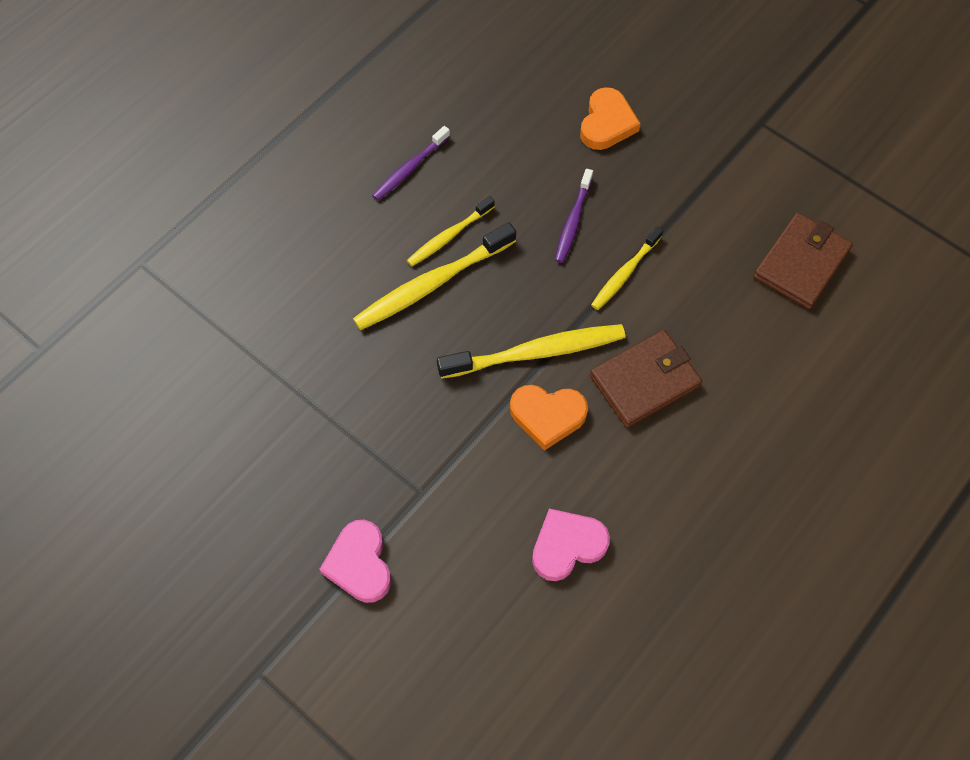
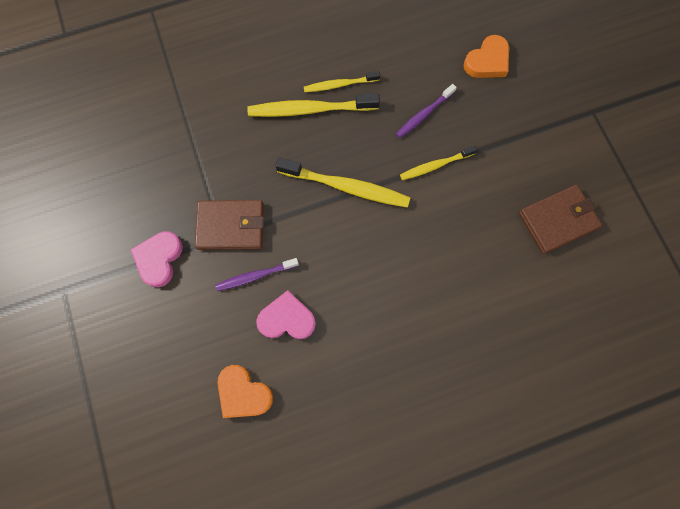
camera: 30 degrees right, 10 degrees up
(410, 168) = (343, 29): purple toothbrush -> purple toothbrush (255, 276)
(547, 416) = (327, 231): orange heart -> orange heart (243, 393)
(645, 381) = (403, 242): brown wallet -> brown wallet (231, 226)

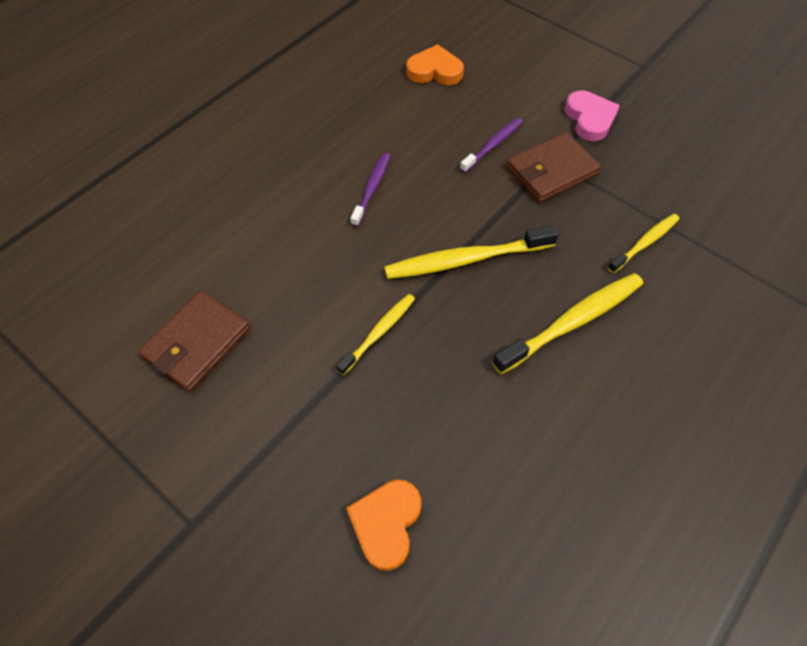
camera: 150 degrees right, 15 degrees down
(287, 319) = (438, 129): pink heart -> none
(339, 85) = (563, 372): yellow toothbrush -> yellow toothbrush (644, 243)
(424, 114) = (430, 390): purple toothbrush -> purple toothbrush (372, 188)

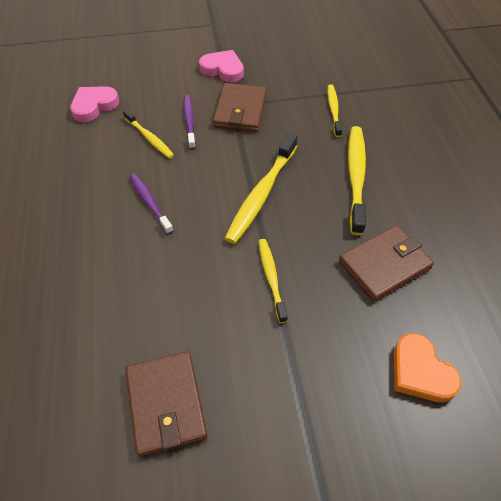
camera: 50 degrees left, 5 degrees down
(434, 71) = (94, 106): orange heart -> pink heart
(441, 134) = (149, 138): none -> yellow toothbrush
(483, 417) = (384, 265): none -> brown wallet

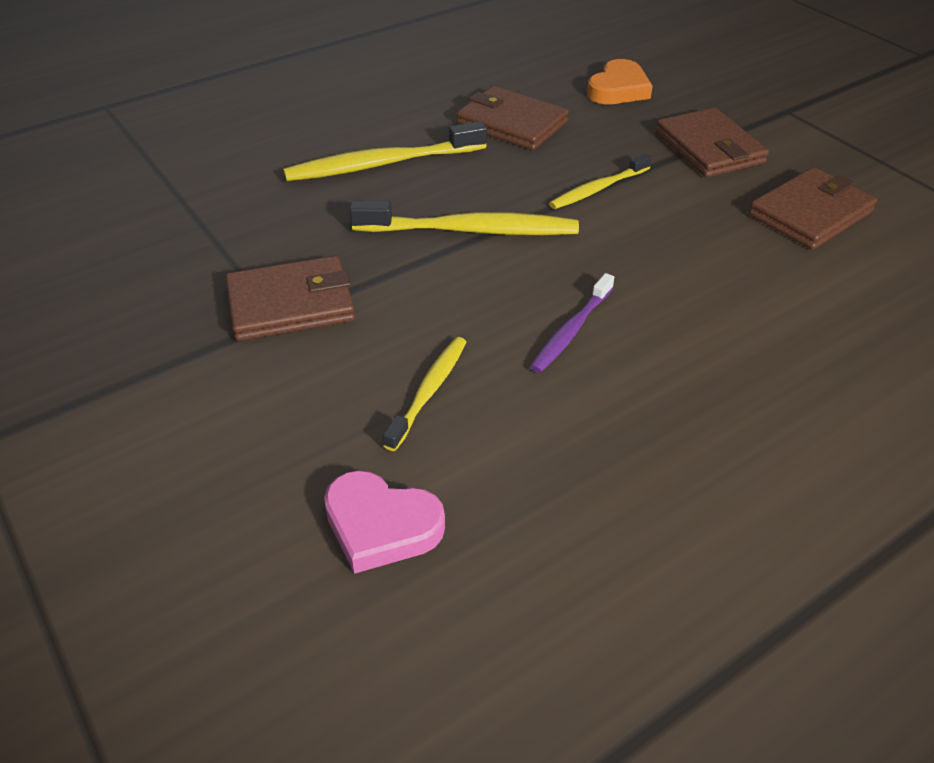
camera: 115 degrees left, 10 degrees down
(189, 121) = (353, 356): purple toothbrush -> none
(223, 69) = (166, 366): pink heart -> none
(290, 388) = (709, 148): none -> brown wallet
(333, 110) = (242, 209): yellow toothbrush -> none

